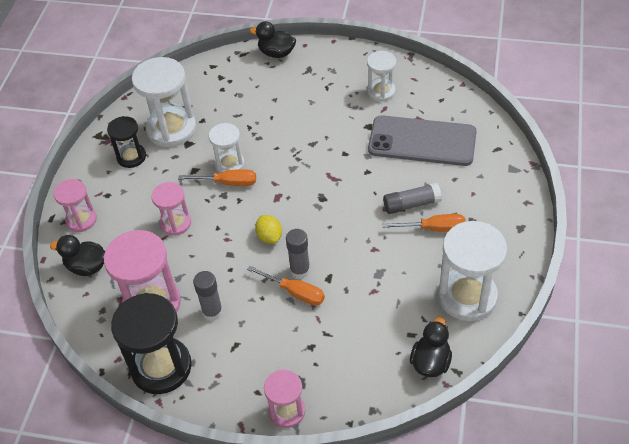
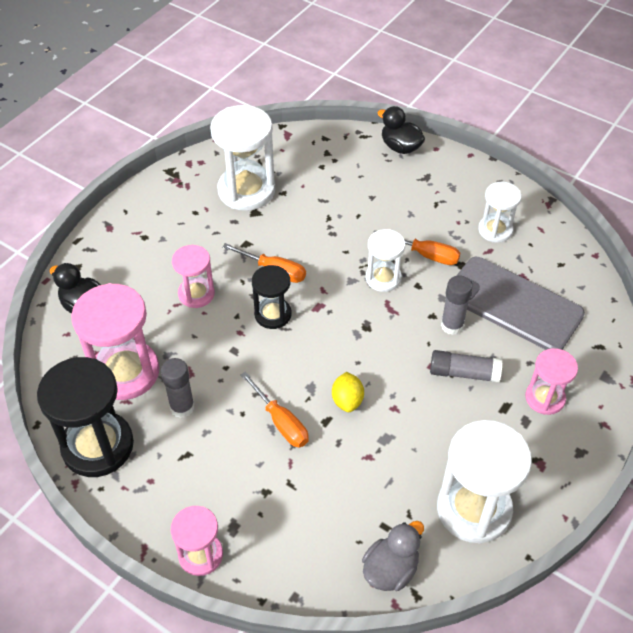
camera: 20 degrees right, 0 degrees up
(81, 220) = (105, 253): pink hourglass -> pink hourglass (545, 398)
(131, 157) = (190, 205): black hourglass -> black hourglass (273, 314)
(229, 164) = (286, 250): white hourglass -> white hourglass (383, 278)
(269, 237) = (286, 348): yellow lemon -> yellow lemon (347, 400)
(300, 270) = (299, 399): grey glue stick -> grey glue stick (452, 325)
(430, 362) = (390, 569): black duck -> grey duck
(434, 228) = (476, 412): orange screwdriver -> orange screwdriver (426, 255)

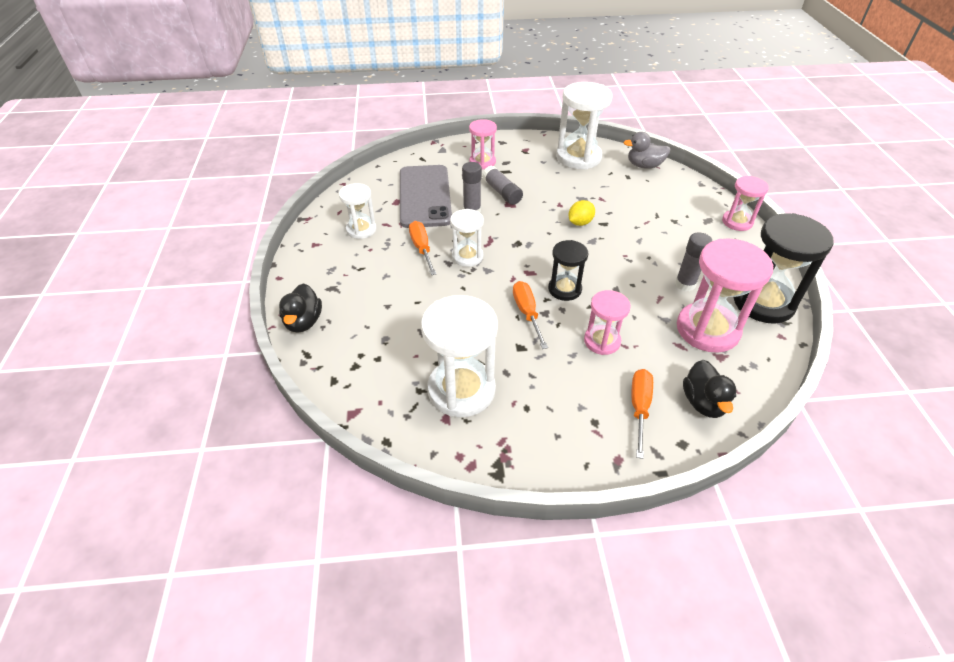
camera: 130 degrees left, 5 degrees down
(281, 422) = (630, 239): orange screwdriver -> orange screwdriver (639, 408)

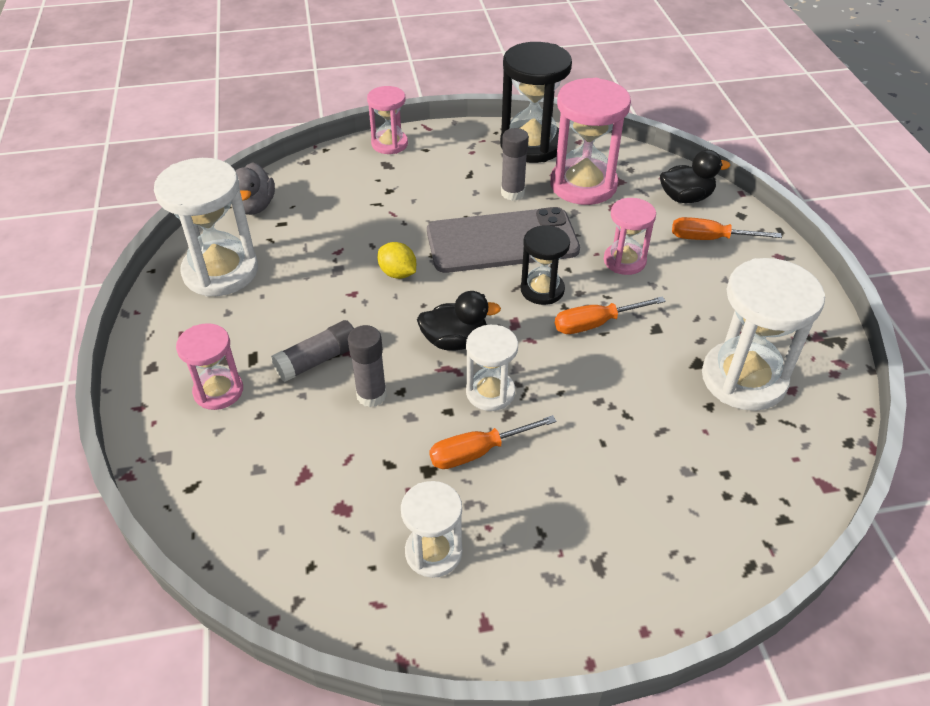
camera: 95 degrees left, 0 degrees up
(303, 322) = (687, 589): black duck -> black duck (455, 341)
(424, 196) = (326, 466): grey phone -> grey phone (502, 241)

